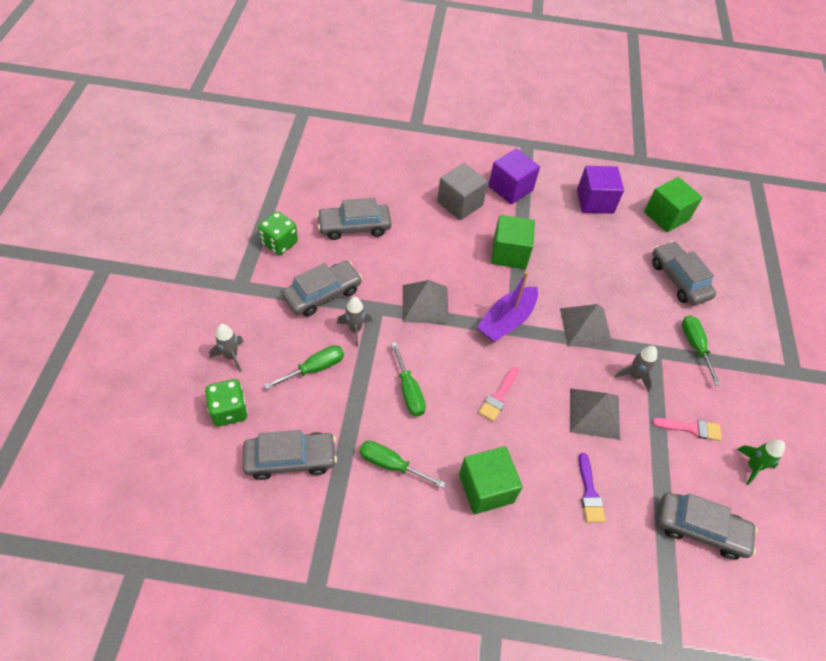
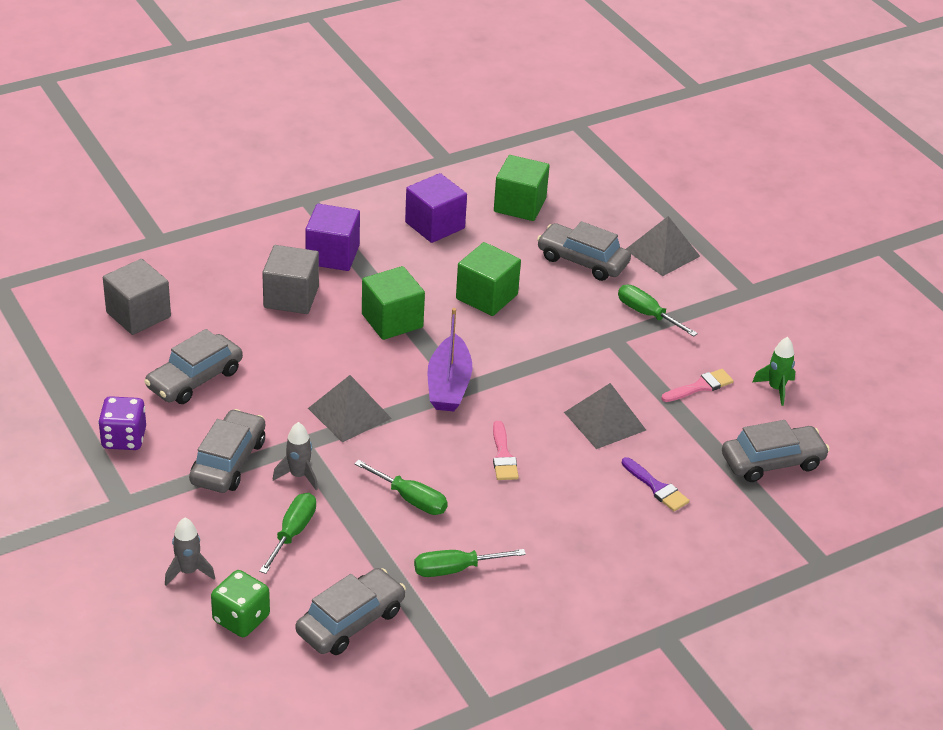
camera: 35 degrees left, 15 degrees down
(279, 243) = (124, 438): green dice -> purple dice
(361, 168) = (138, 315): none -> grey cube
(486, 488) = (562, 537): green cube -> green cube (486, 297)
(586, 327) = (531, 350): grey pyramid -> grey pyramid (662, 253)
(634, 376) = (614, 369): grey rocket -> none

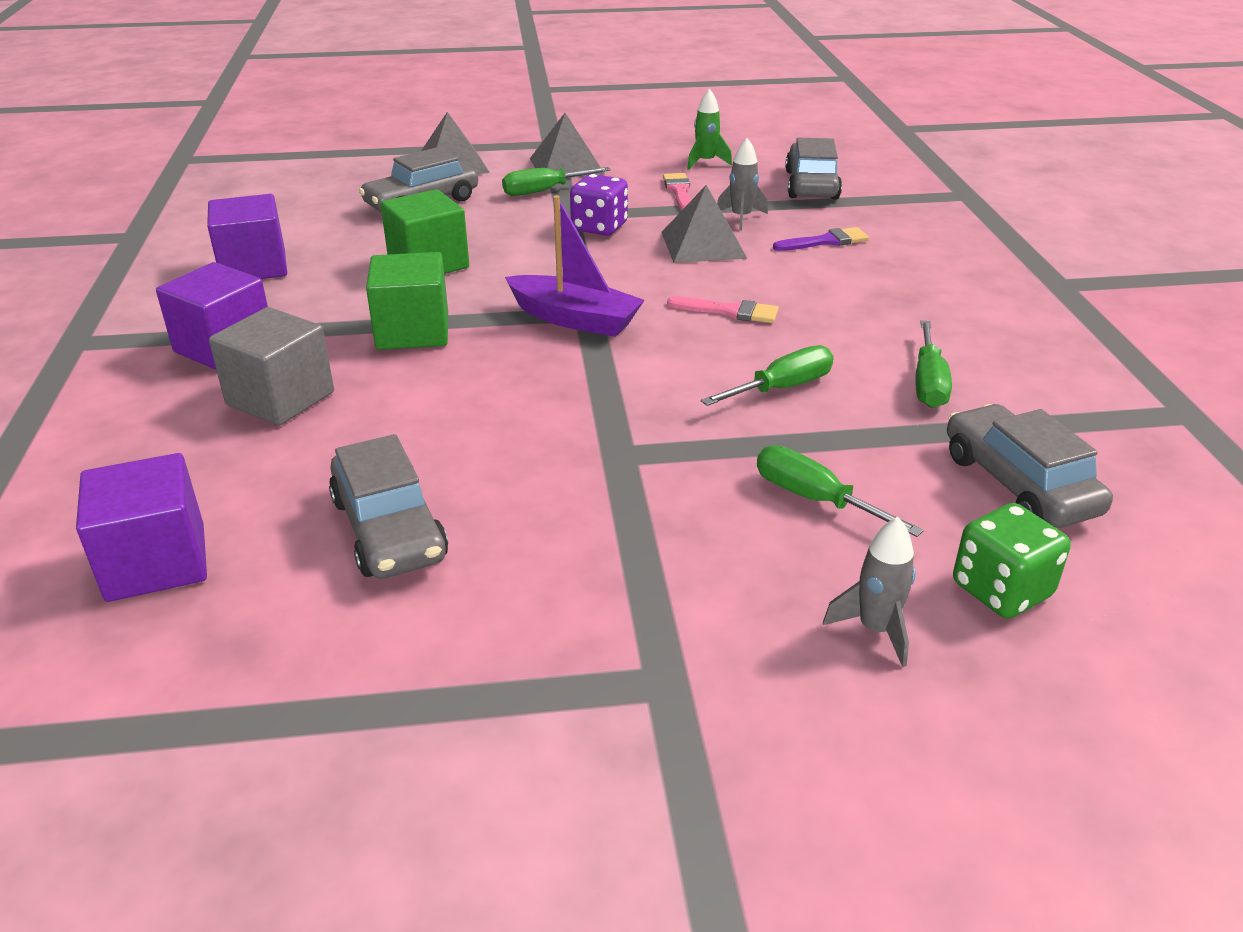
camera: 65 degrees left, 5 degrees down
(124, 438) = (485, 646): purple dice -> purple dice (599, 227)
(138, 315) = (156, 562): grey cube -> purple cube
(228, 462) = (620, 532): grey car -> none
(299, 475) = (689, 469): grey rocket -> grey rocket (741, 218)
(349, 413) = (579, 400): grey pyramid -> grey pyramid (566, 166)
(520, 205) = (282, 213): green cube -> none

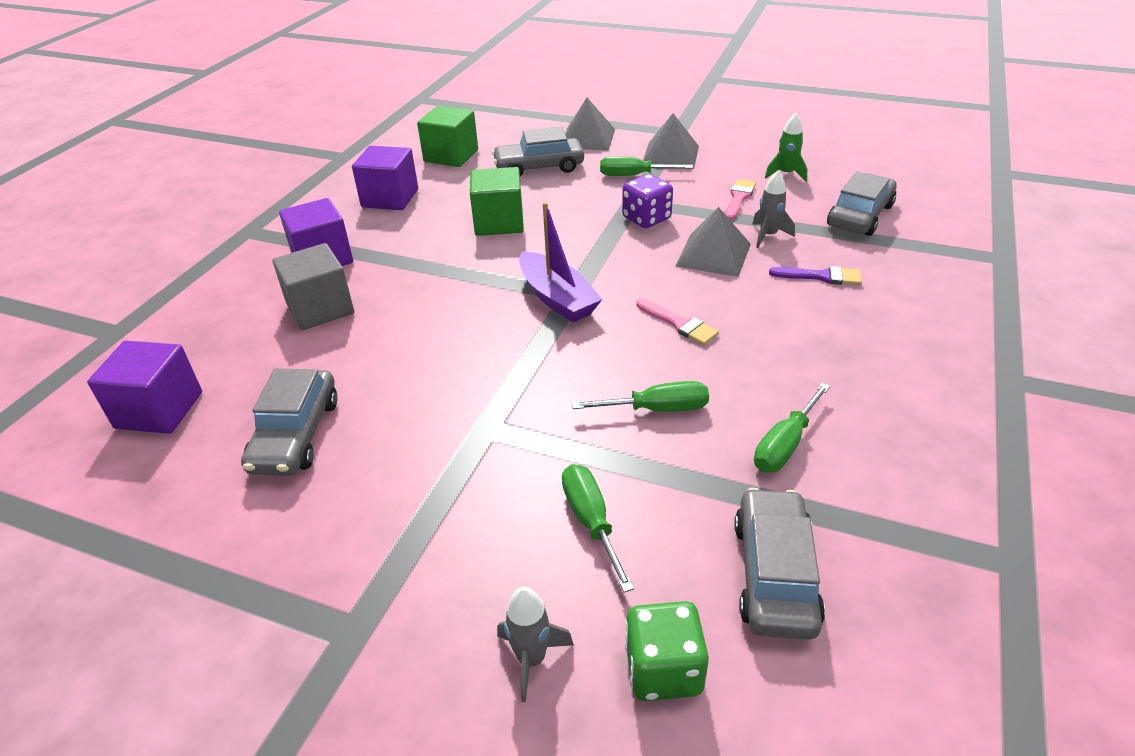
camera: 30 degrees right, 5 degrees up
(413, 331) = (441, 278): green cube -> green cube (451, 156)

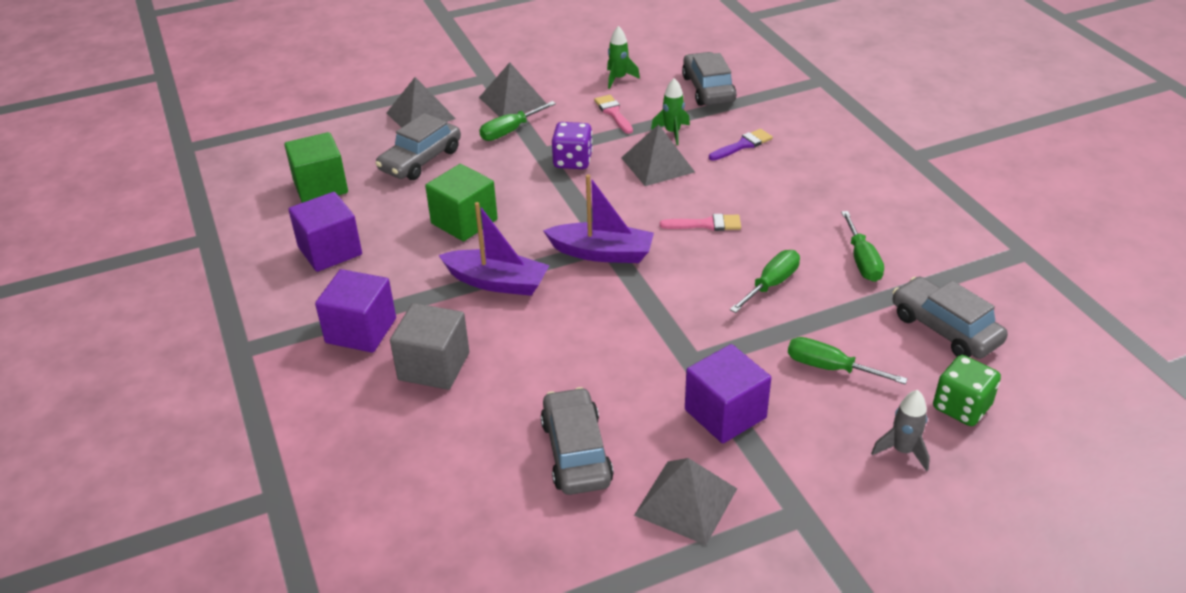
camera: 45 degrees left, 0 degrees up
(159, 410) = (439, 512): purple cube -> purple cube (725, 414)
(294, 538) = (685, 502): none -> grey pyramid
(295, 435) = (576, 452): grey car -> grey car turned 150 degrees counterclockwise
(451, 276) = (497, 282): none -> purple boat
(768, 236) = (672, 132): grey rocket -> green rocket

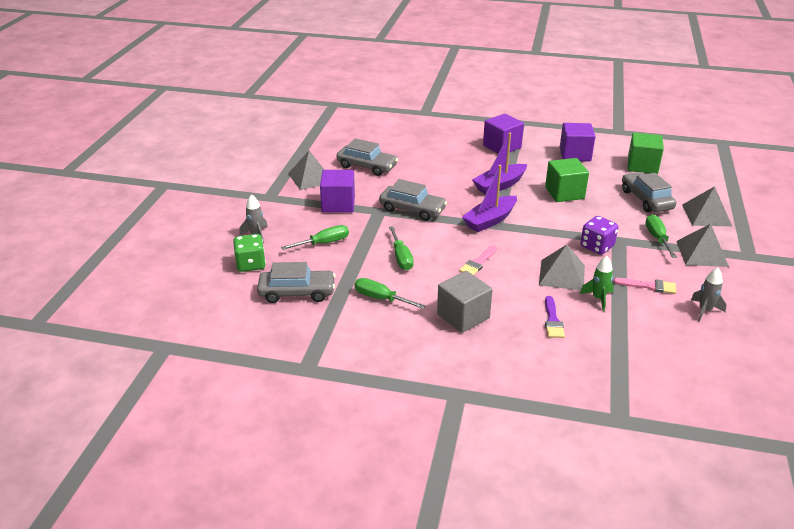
camera: 125 degrees right, 5 degrees down
(434, 366) = (457, 154): grey cube -> grey cube (463, 316)
(618, 79) = (704, 310): green rocket -> grey rocket
(708, 89) = (652, 346): grey car -> grey car (412, 209)

